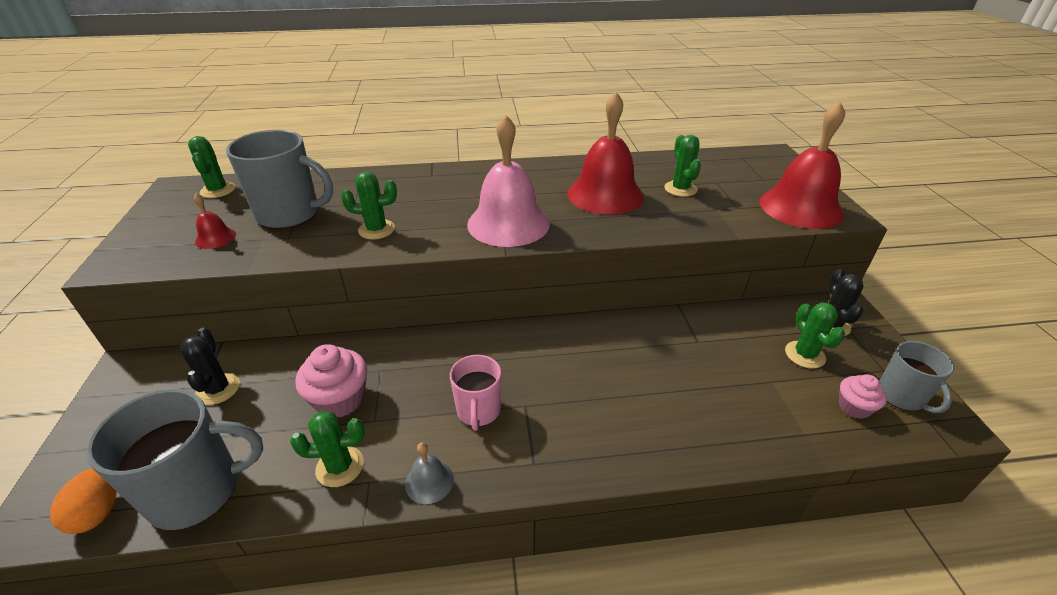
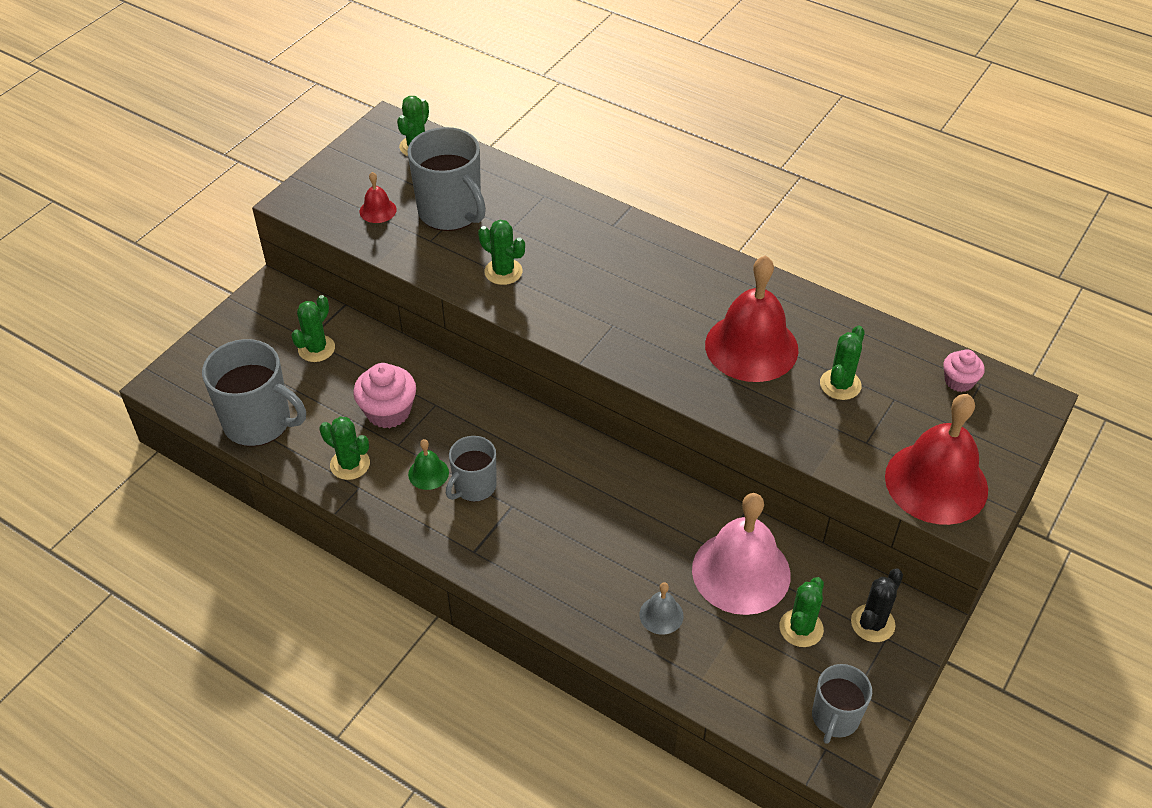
camera: 40 degrees right, 10 degrees up
(98, 512) = (200, 400): orange egg -> none
(218, 389) = (316, 349): black cactus -> green cactus
(426, 426) = (428, 473): none -> green bell
(429, 481) = (395, 514): grey bell -> grey bell (661, 615)
(478, 411) = (474, 486): pink mug -> grey mug
(508, 223) = (619, 329): pink bell -> pink bell (741, 572)
(854, 407) = (775, 693): pink cupcake -> pink cupcake (959, 381)

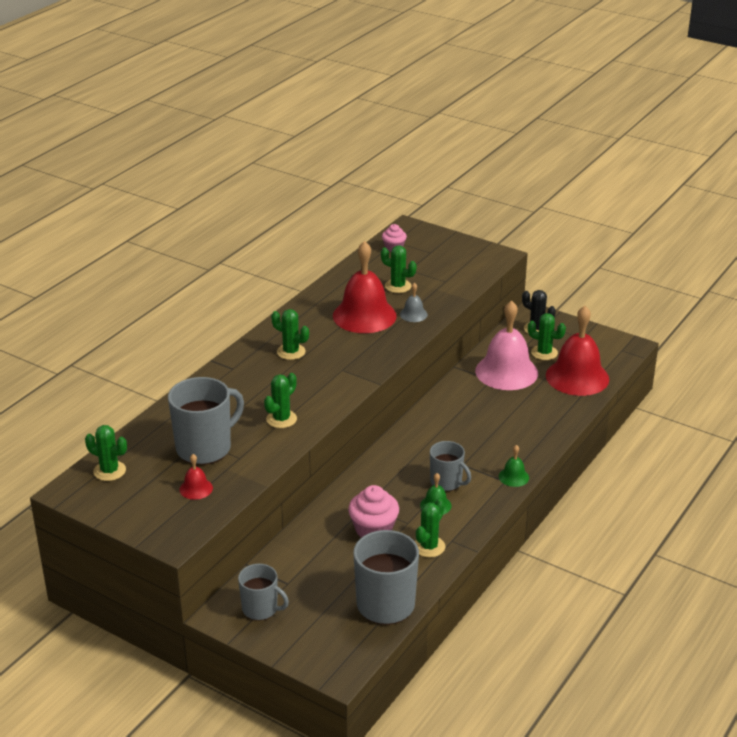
camera: 90 degrees left, 15 degrees down
(316, 349) = (300, 577): green cactus -> green cactus (291, 352)
(481, 562) = (513, 477): none -> green bell
(661, 615) = (543, 402): grey bell -> grey bell (413, 314)
(835, 718) = (601, 346): grey mug -> grey mug (260, 609)
(936, 482) = (474, 262): red bell -> red bell (577, 377)

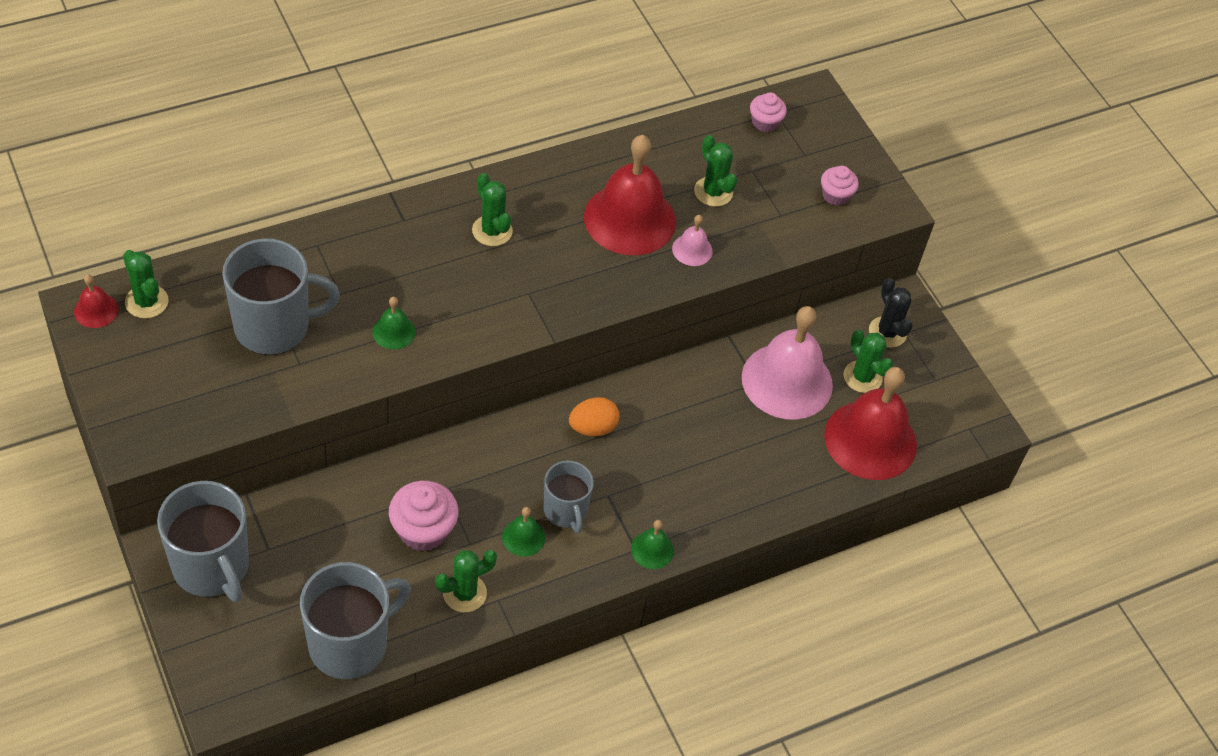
camera: 25 degrees right, 20 degrees up
(196, 488) = (216, 382): red bell -> red bell (96, 310)
(260, 609) = (211, 567): grey mug -> grey mug, size x1.66
(281, 419) = (393, 331): green cactus -> green bell
(413, 314) = (692, 250): grey bell -> pink bell
(422, 439) = (593, 428): none -> orange egg
(465, 262) = (835, 195): none -> pink cupcake

